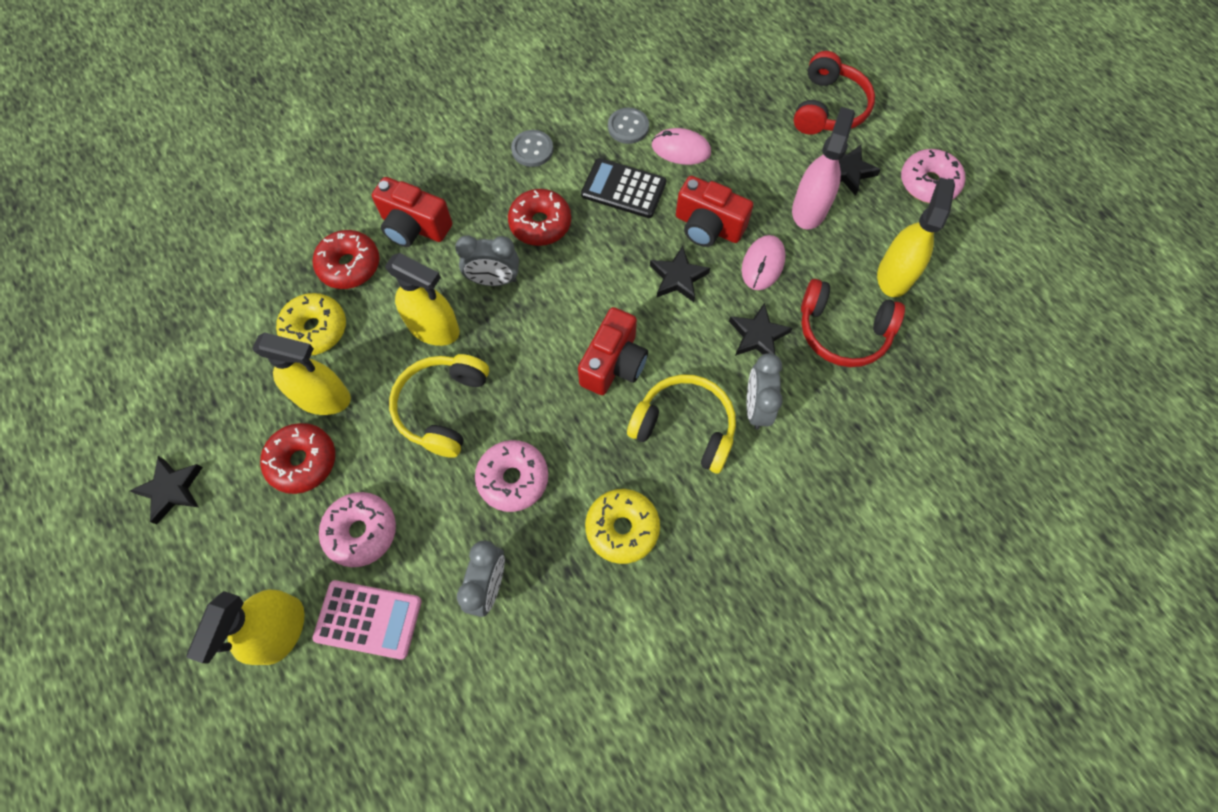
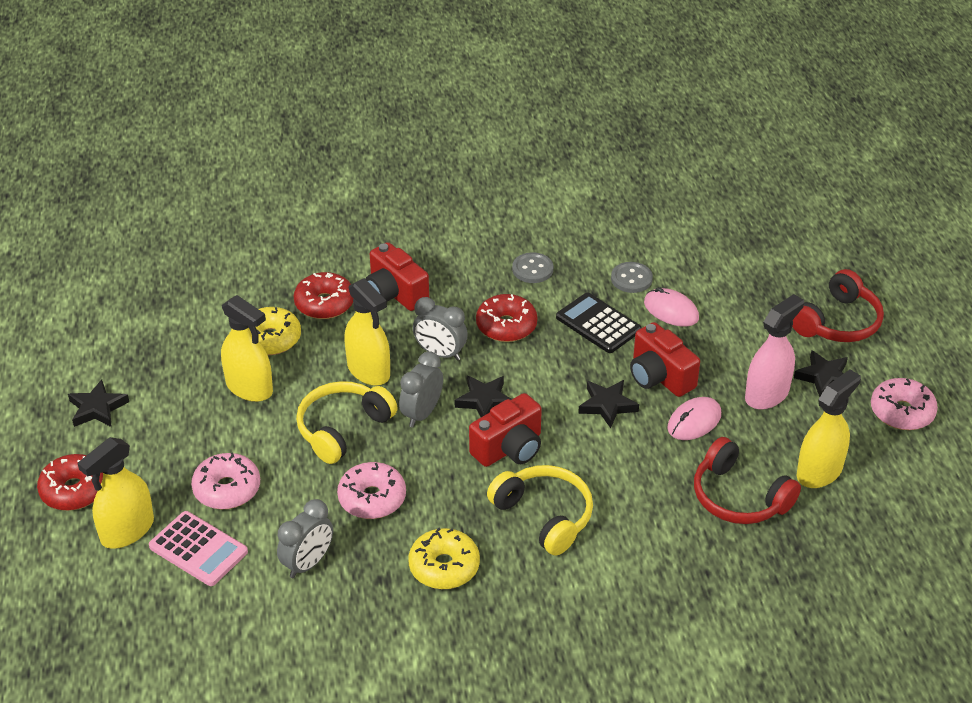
camera: 25 degrees right, 25 degrees down
(303, 461) = (208, 425): red donut -> red donut (74, 490)
(756, 407) = (619, 524): grey clock -> grey clock (422, 414)
(757, 335) = (655, 473): black star -> black star (485, 401)

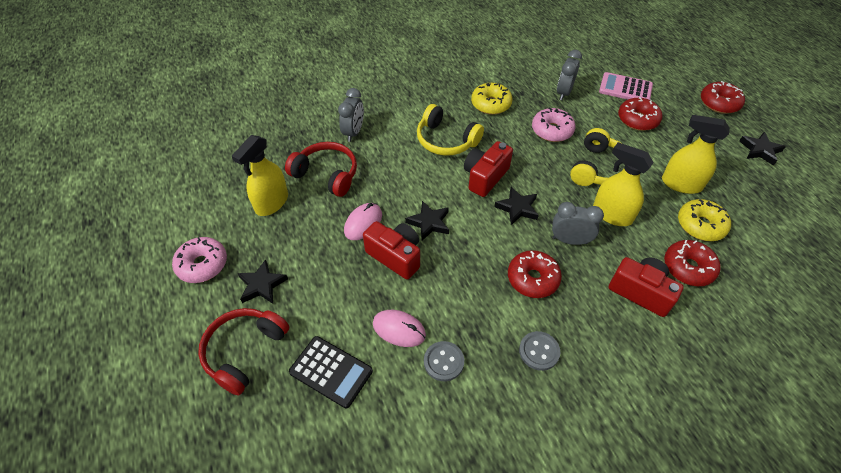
camera: 165 degrees right, 10 degrees up
(127, 530) = (670, 90): yellow spray bottle -> none
(227, 489) = (637, 120): pink donut -> red donut
(422, 414) = (554, 189): grey clock -> grey clock (354, 132)
(598, 324) = (458, 299): black calculator -> black calculator (331, 372)
(767, 394) = (309, 258): pink spray bottle -> none

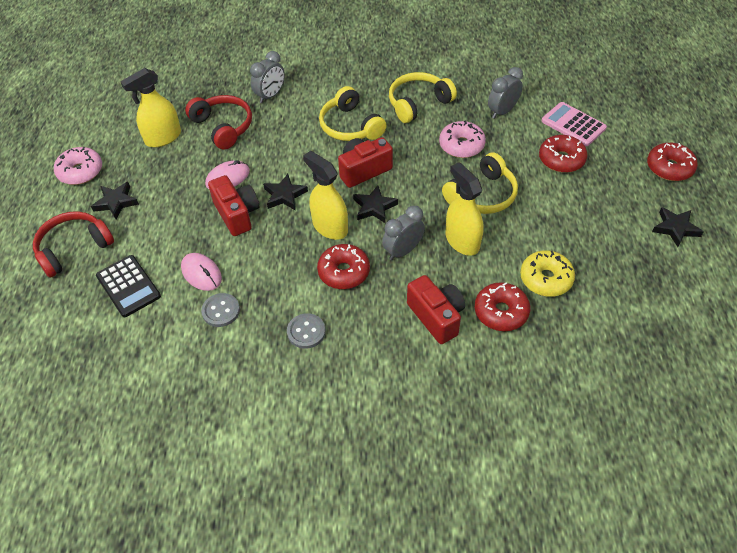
camera: 25 degrees right, 0 degrees up
(491, 104) = (418, 103): yellow donut -> yellow headphones
(569, 240) = (403, 251): grey clock -> grey clock turned 75 degrees counterclockwise
(681, 184) = (557, 235): yellow spray bottle -> yellow spray bottle (330, 227)

